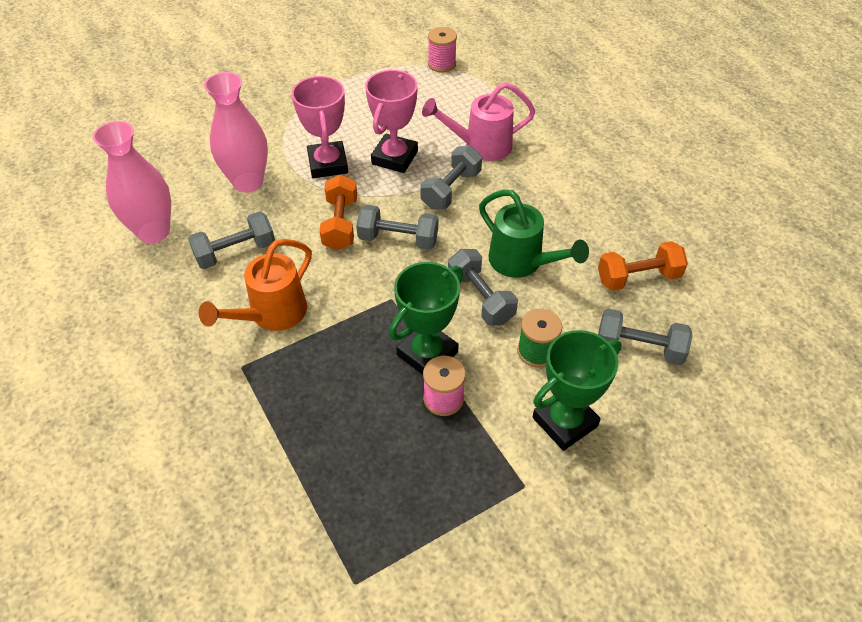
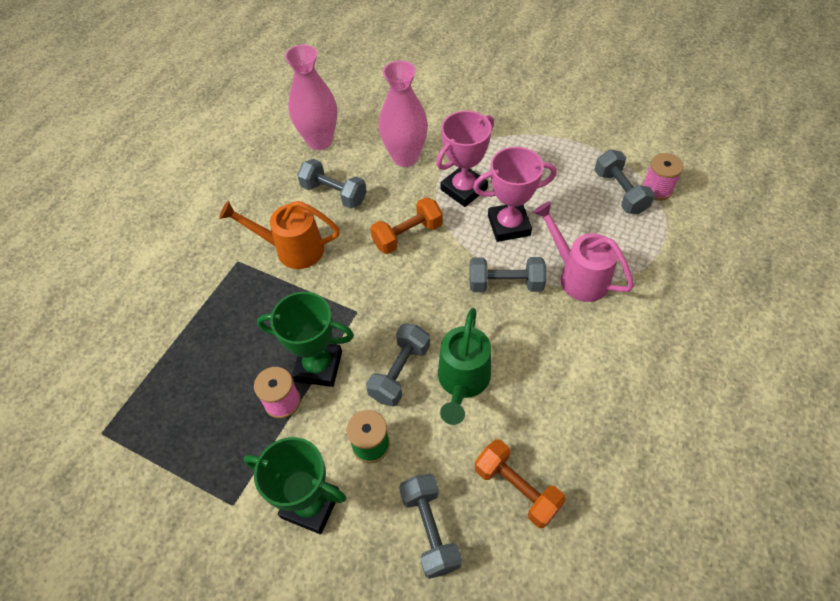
camera: 60 degrees right, 5 degrees up
(398, 239) = (420, 280): grey dumbbell -> grey dumbbell (620, 192)

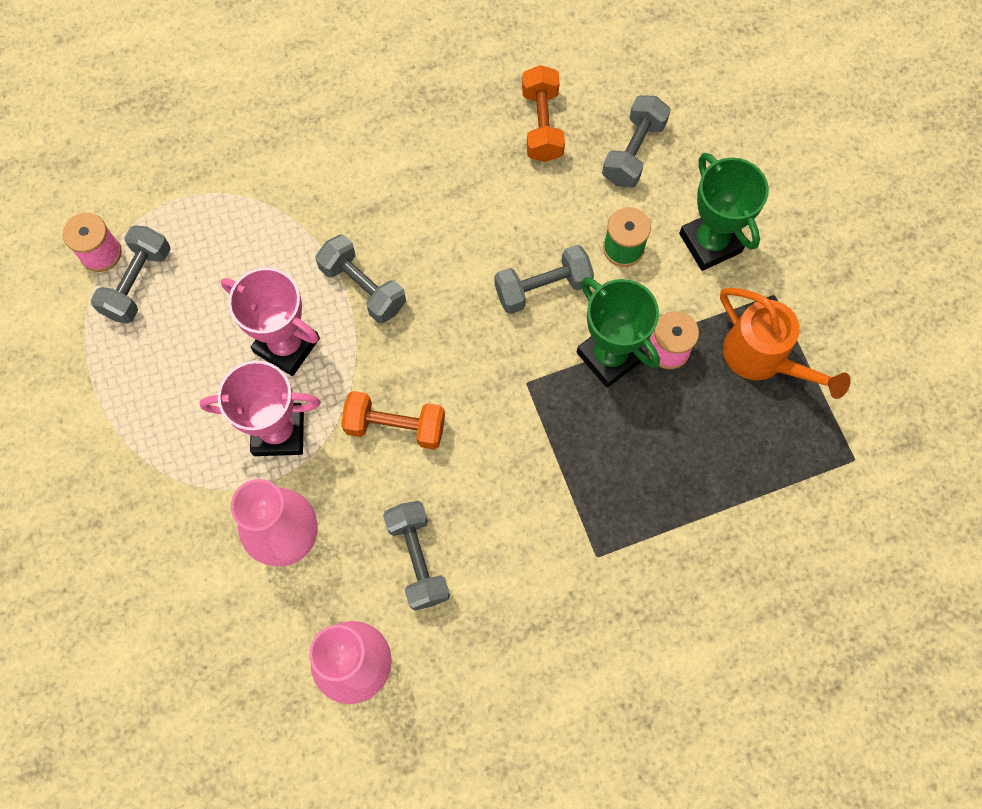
camera: 140 degrees left, 15 degrees up
(292, 249) = (527, 518): orange watering can -> orange watering can (762, 358)
(462, 381) = (498, 234): green watering can -> none
(578, 276) = (291, 237): pink watering can -> none

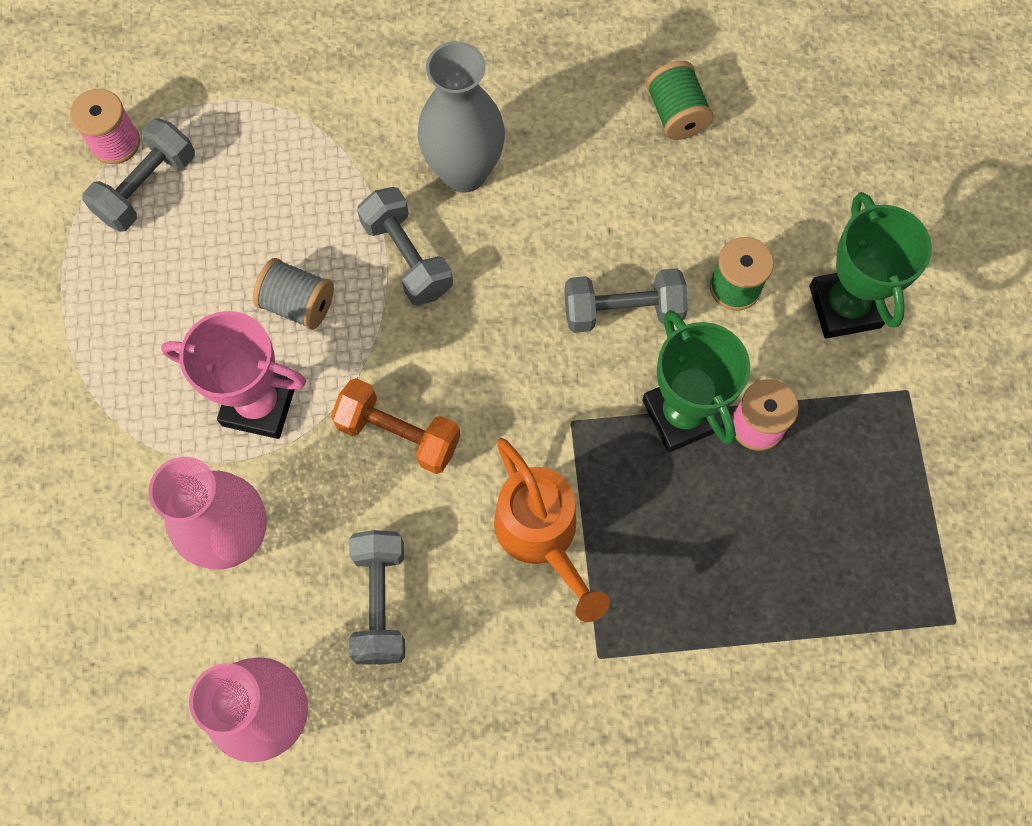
camera: 15 degrees right, 0 degrees up
(287, 345) = (298, 304): pink trophy -> grey spool
(389, 209) = (464, 172): none -> grey vase
(542, 125) = (676, 114): orange dumbbell -> green spool
(633, 152) = (779, 173): grey dumbbell -> none
(762, 358) = (872, 465): orange watering can -> orange watering can (541, 536)

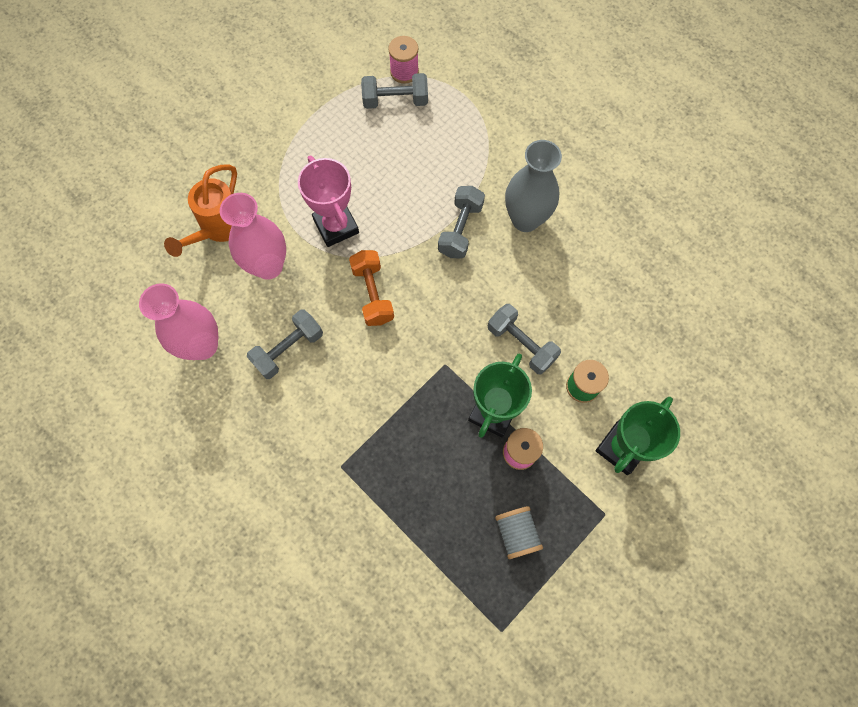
camera: 50 degrees right, 0 degrees up
(298, 304) = (396, 203): grey spool -> grey spool (516, 533)
(541, 536) = (377, 395): orange watering can -> orange watering can (219, 227)
(676, 114) = (648, 288): green spool -> none

